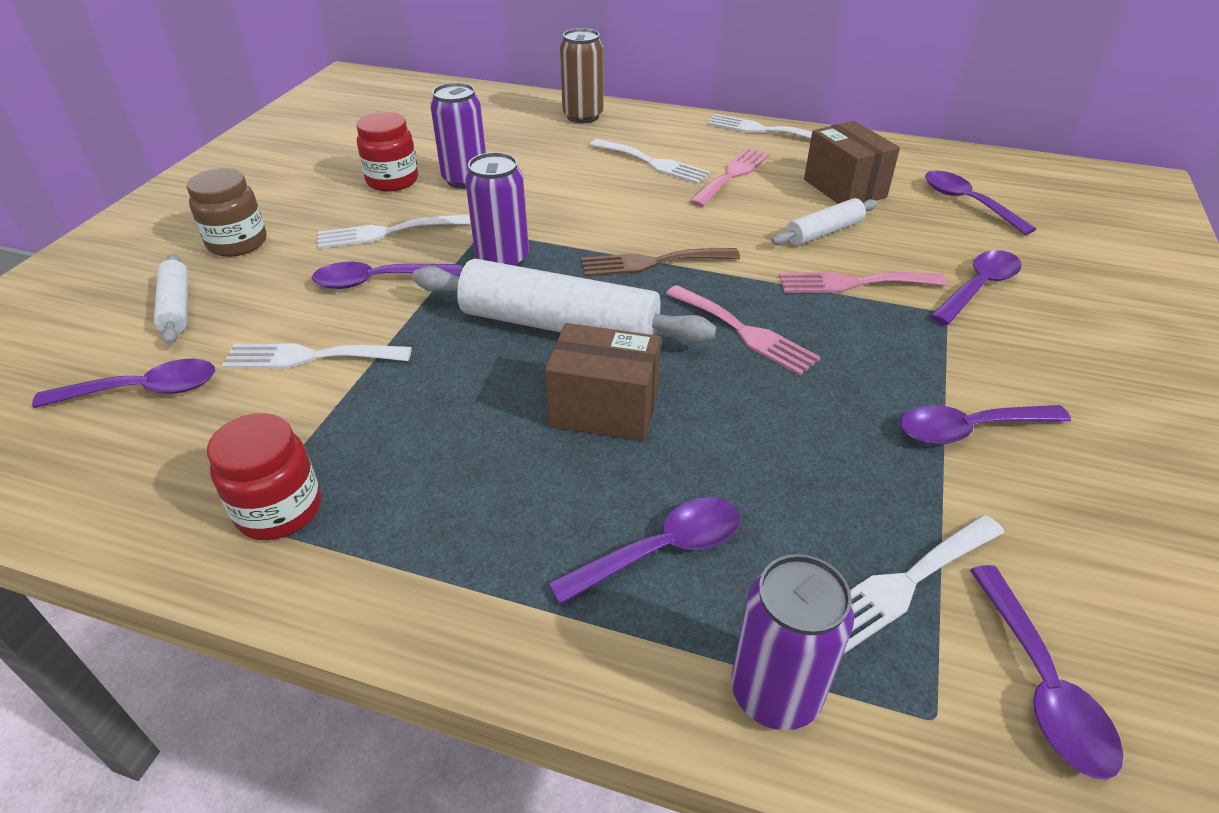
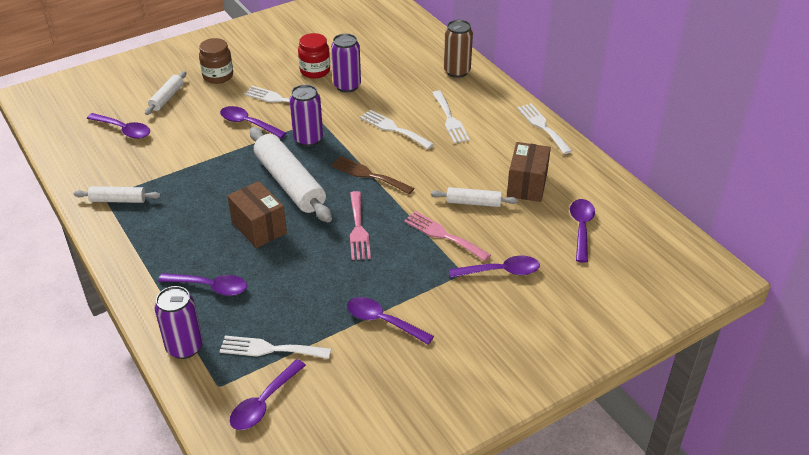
camera: 40 degrees right, 0 degrees up
(279, 510) = (118, 200): red jar -> white rolling pin
(309, 357) = (187, 146): white fork -> white fork (393, 129)
(732, 175) = (479, 147): pink fork -> none

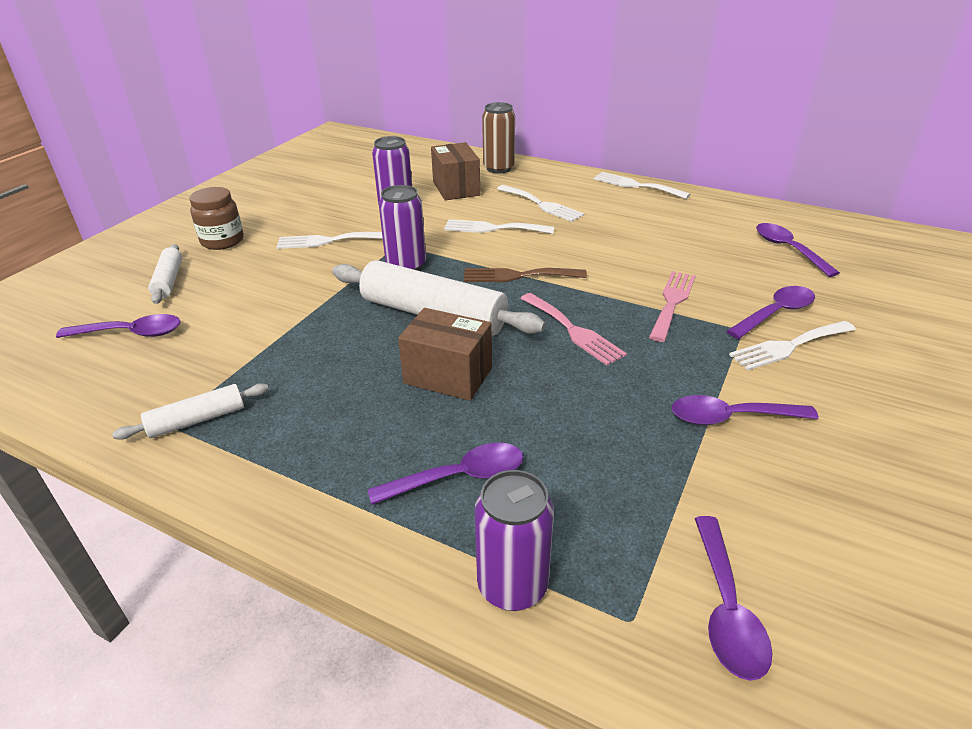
camera: 30 degrees left, 5 degrees down
(248, 123) = (311, 273): purple spoon -> none
(270, 349) = (639, 522): white fork -> white fork (788, 346)
(315, 71) = (343, 206): red jar -> none
(443, 235) = (672, 302): pink fork -> pink fork turned 105 degrees clockwise
(473, 203) = (661, 263): white rolling pin -> none
(527, 185) = (688, 232): brown box -> brown box (456, 188)

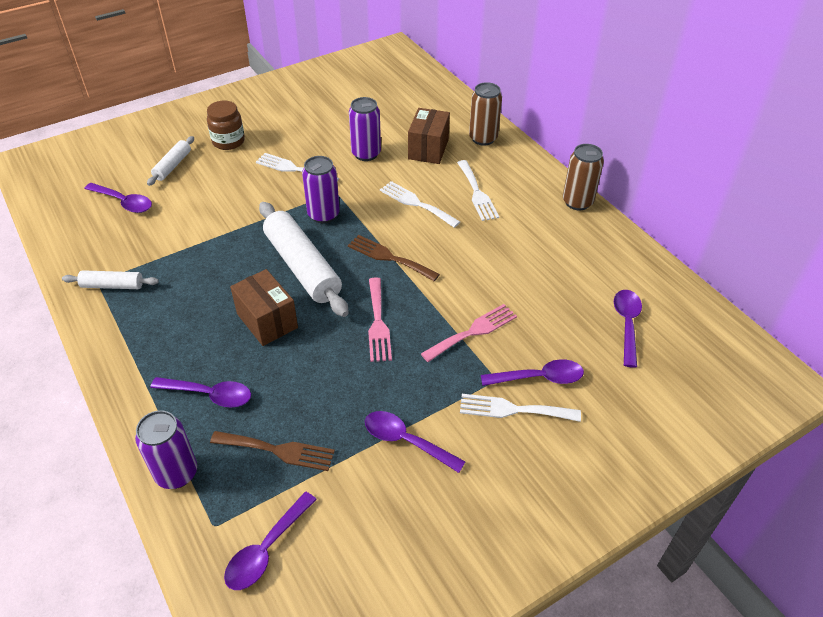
camera: 30 degrees right, 10 degrees up
(610, 494) = (278, 450): none -> brown fork
(636, 185) = (577, 202): white fork -> brown can

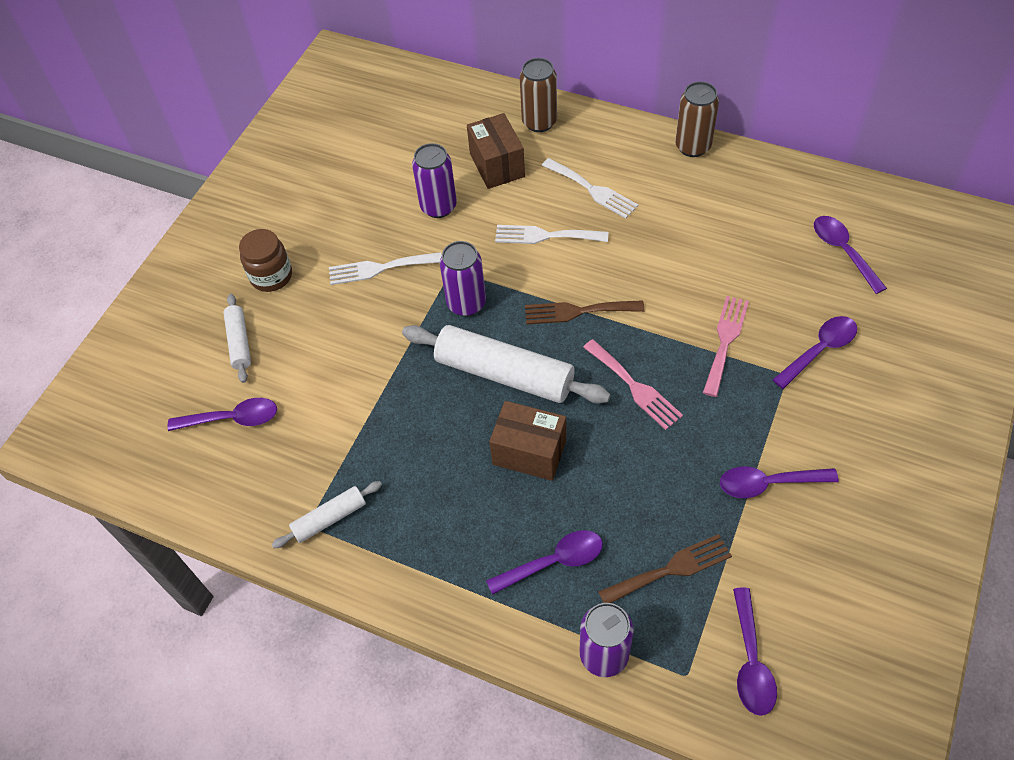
camera: 30 degrees left, 10 degrees up
(513, 409) = (826, 394): white fork -> none

